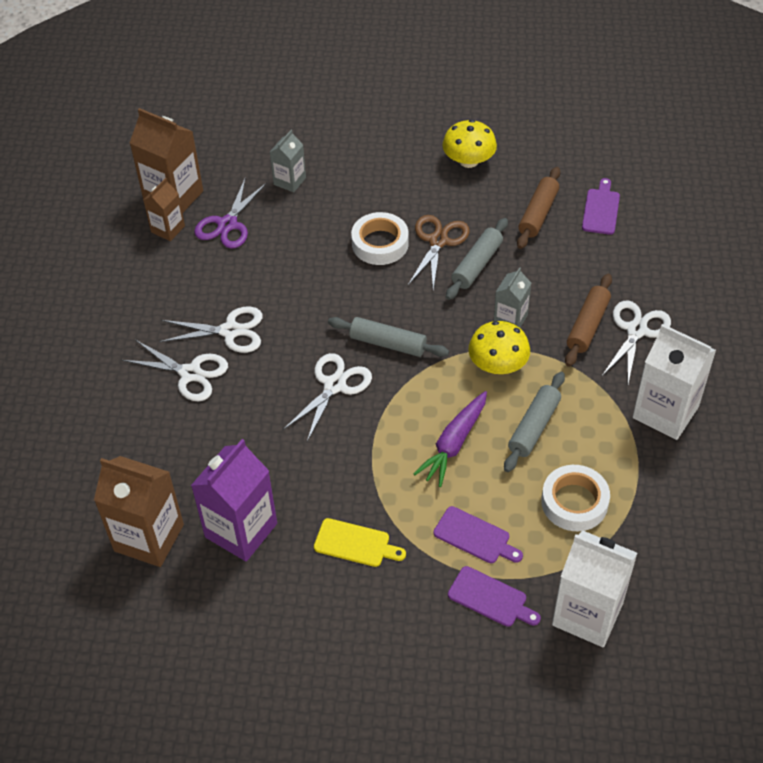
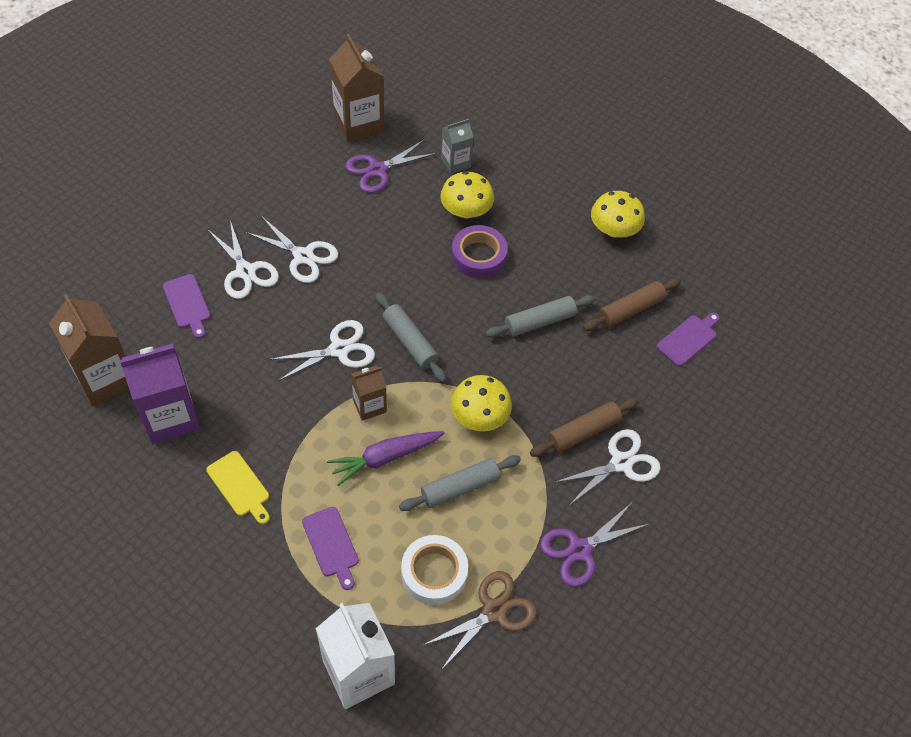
camera: 30 degrees right, 5 degrees up
(168, 229) = (331, 147): brown carton -> brown carton (369, 406)
(335, 214) = (466, 211): none -> yellow mushroom
(380, 243) = (478, 256): white tape -> purple tape
(438, 241) = (526, 282): brown scissors -> brown scissors (494, 611)
(490, 598) = (297, 603): purple cutting board -> purple cutting board (187, 304)
(510, 319) = (524, 385): grey carton -> none
(665, 412) = (580, 549): white carton -> purple scissors

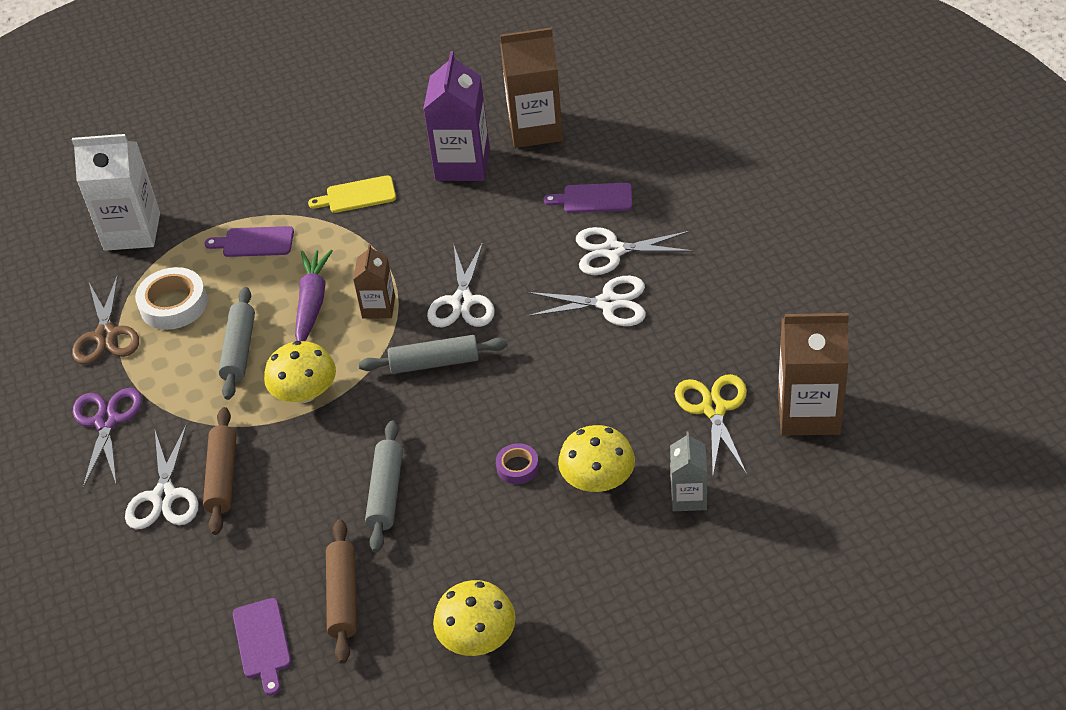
camera: 125 degrees right, 10 degrees down
(303, 256) = (608, 303): white scissors -> white scissors turned 150 degrees counterclockwise
(378, 170) = (714, 409): purple scissors -> yellow scissors
(478, 256) = (517, 467): purple tape -> purple tape, size x0.56

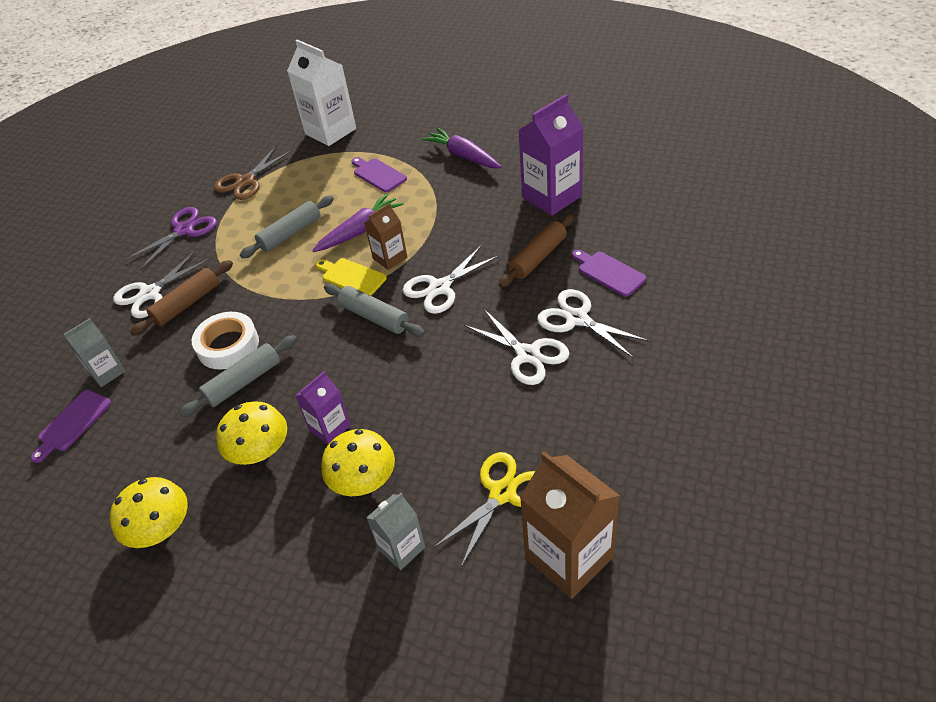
camera: 45 degrees right, 0 degrees up
(173, 304) = (296, 185): white tape -> white tape (228, 345)
(230, 584) = (107, 372): none -> grey carton
(305, 393) = (287, 284): yellow mushroom -> yellow mushroom (260, 450)
(323, 175) = (463, 156): none -> purple carrot
(343, 597) = (139, 431): brown rolling pin -> brown rolling pin (538, 257)
(357, 195) = (466, 180): yellow cutting board -> yellow cutting board (351, 277)
(517, 467) = (330, 428): purple tape -> purple carton
(535, 129) = (627, 200): brown carton -> none

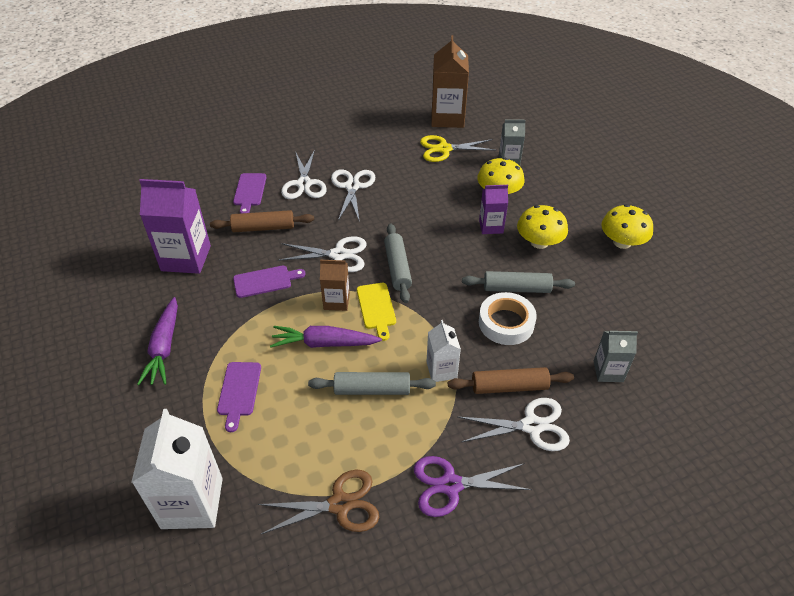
camera: 140 degrees left, 0 degrees up
(72, 423) = (652, 347): purple cutting board -> purple cutting board (265, 281)
(251, 277) = (441, 370): none -> white carton

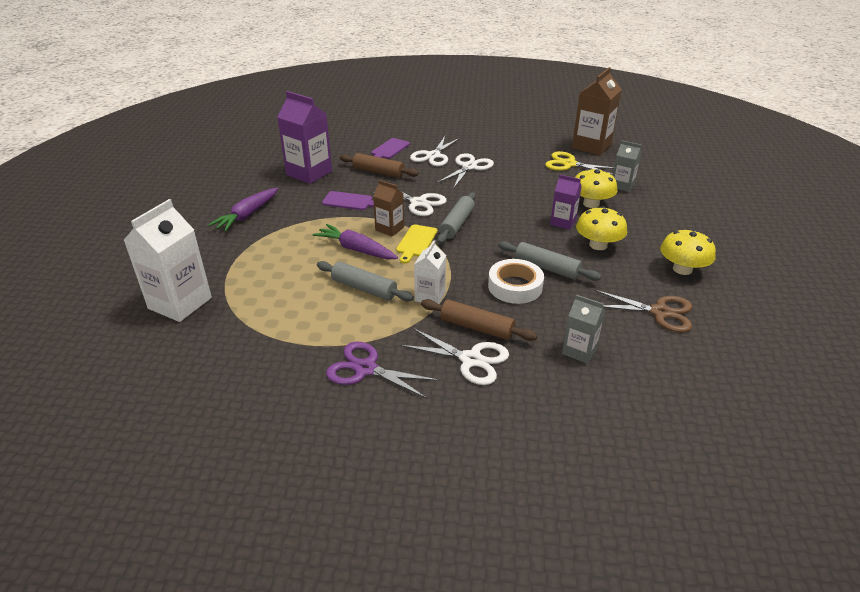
camera: 30 degrees right, 10 degrees down
(239, 391) = (270, 255): purple cutting board -> none
(340, 504) = (273, 345): brown scissors -> brown scissors (659, 312)

